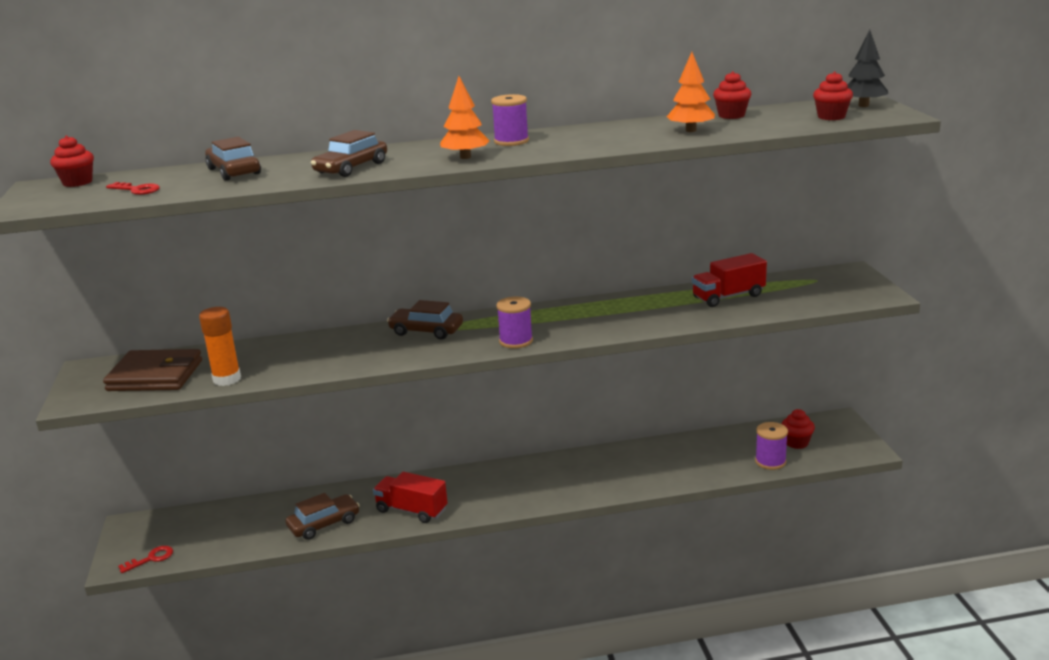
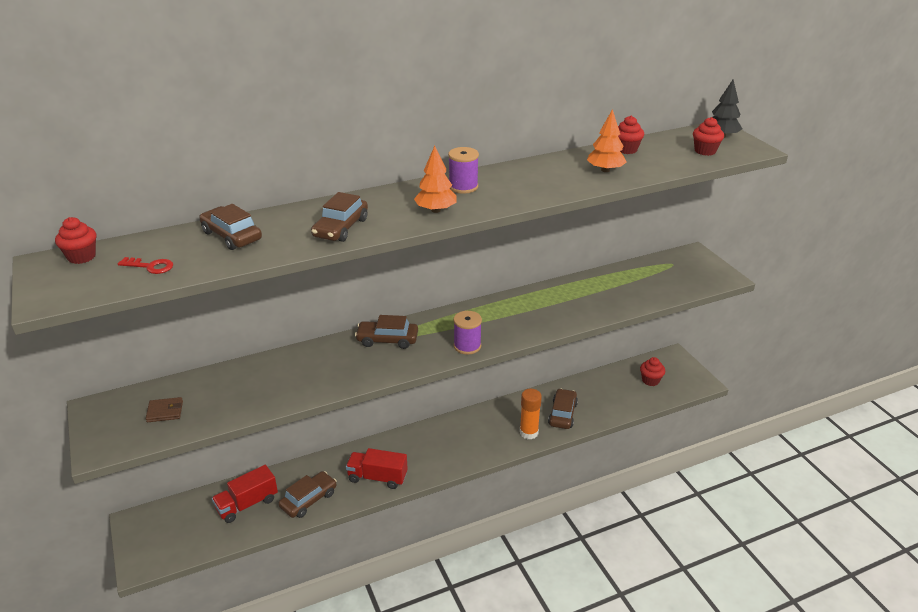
camera: 15 degrees left, 10 degrees up
(151, 559) = (168, 554): red key -> none
(155, 375) = (165, 411): brown wallet -> brown wallet, size x0.48
(227, 379) = (234, 410): orange glue stick -> orange glue stick (528, 432)
(665, 468) = (562, 414): none -> brown car
(728, 297) = (614, 286): red truck -> red truck (247, 504)
(770, 461) = (637, 400): purple spool -> none

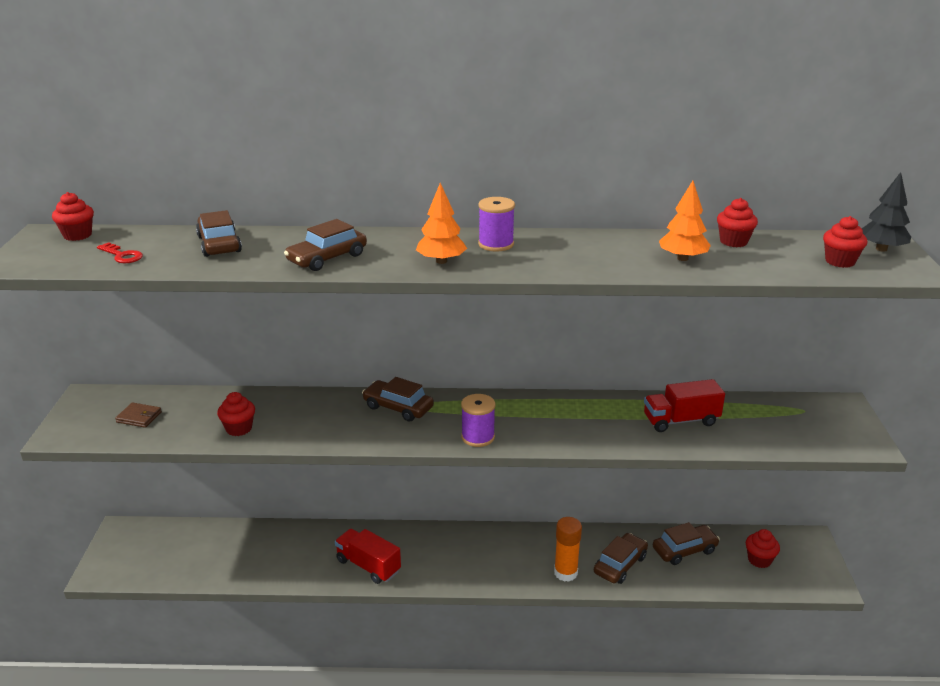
camera: 25 degrees right, 5 degrees down
(247, 504) = (226, 549): red truck -> red truck (681, 421)
(267, 395) = (239, 428): none -> red cupcake
(309, 500) = (286, 565): brown car -> brown car (684, 550)

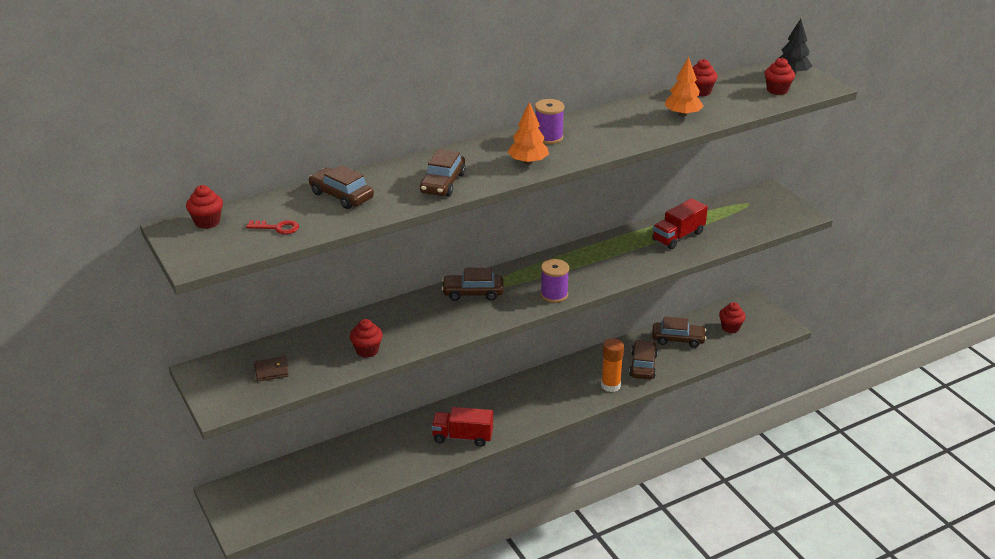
camera: 30 degrees left, 5 degrees up
(684, 550) = (678, 339): brown car -> brown car turned 60 degrees clockwise

